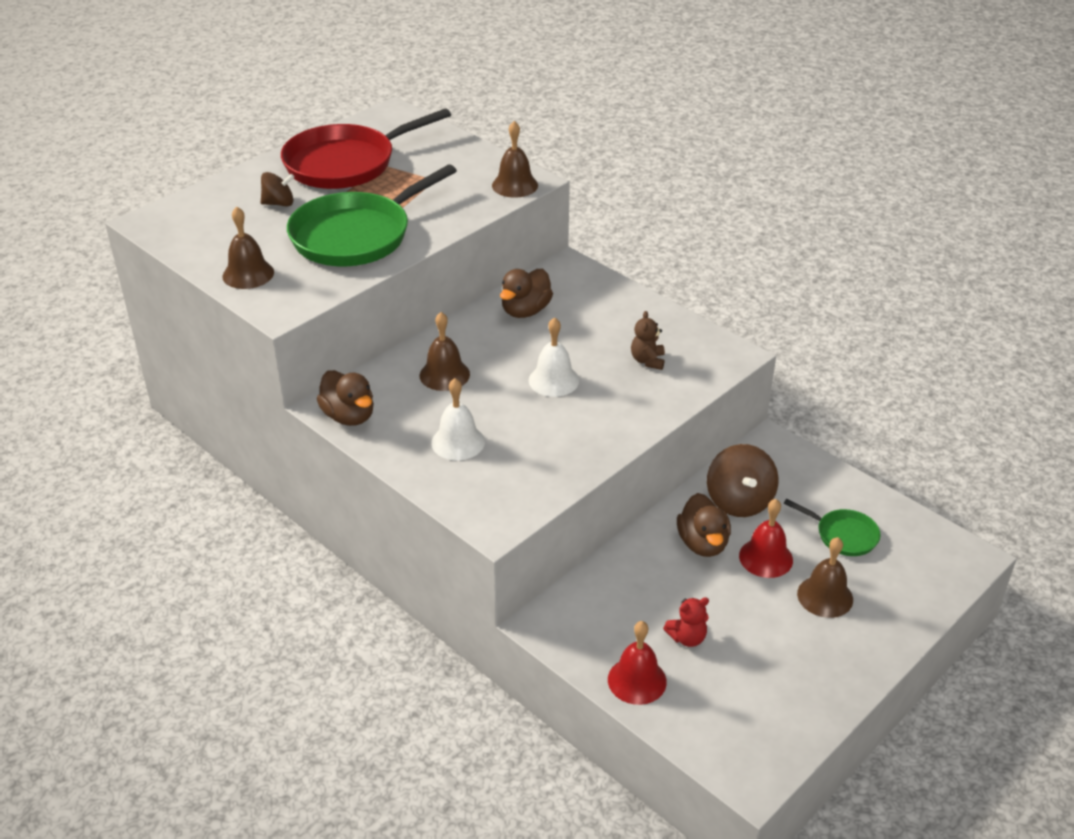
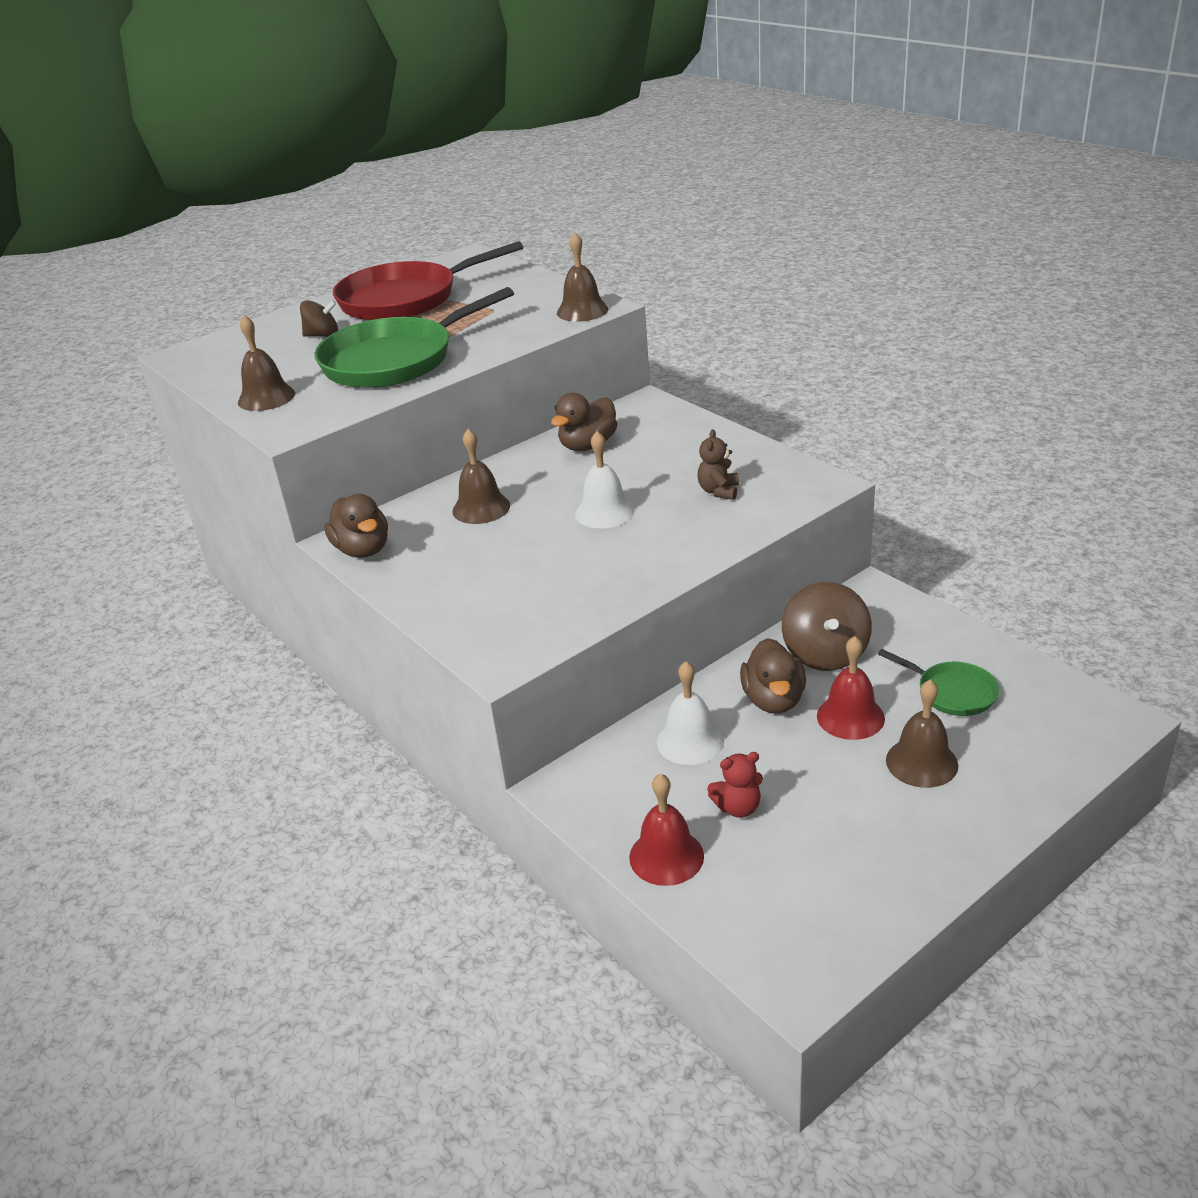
camera: 10 degrees right, 5 degrees down
(458, 442) = (479, 575): white bell -> white bell (690, 741)

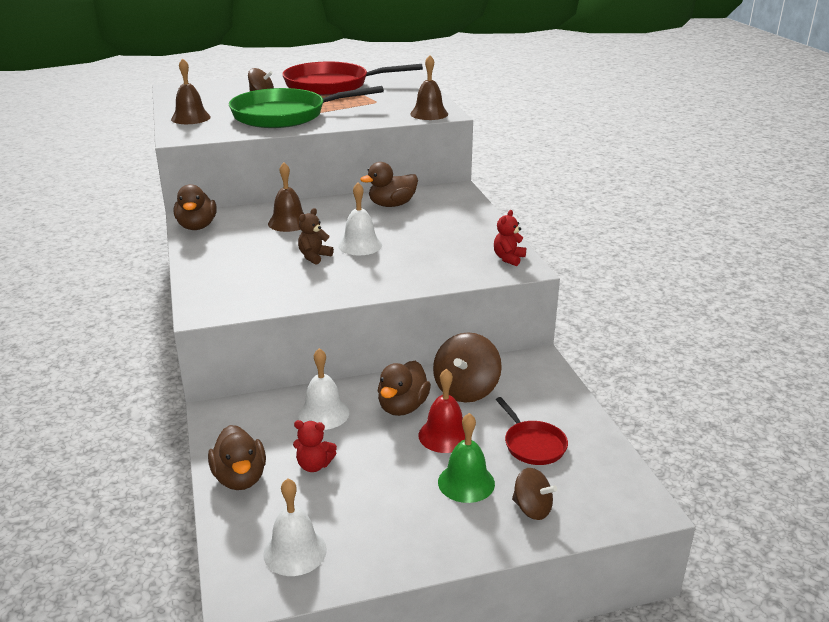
camera: 20 degrees right, 5 degrees down
(666, 856) = (240, 478): red bell -> brown duck
(719, 491) = (446, 253): brown teddy bear -> brown teddy bear (314, 257)
(796, 476) = (508, 258): none -> red teddy bear
(811, 915) = (295, 551): none -> white bell
(921, 762) = (466, 482): brown bell -> green bell
(952, 692) = (532, 444): green pan -> red pan
(1014, 765) = (532, 509): none -> brown spinning top

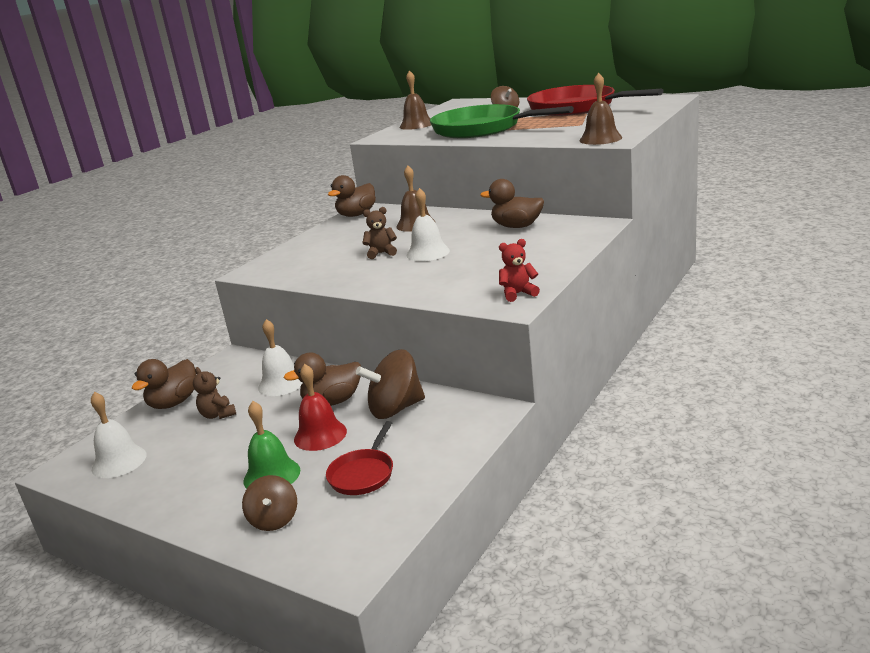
camera: 50 degrees right, 5 degrees down
(314, 465) = (218, 415): red teddy bear -> brown teddy bear

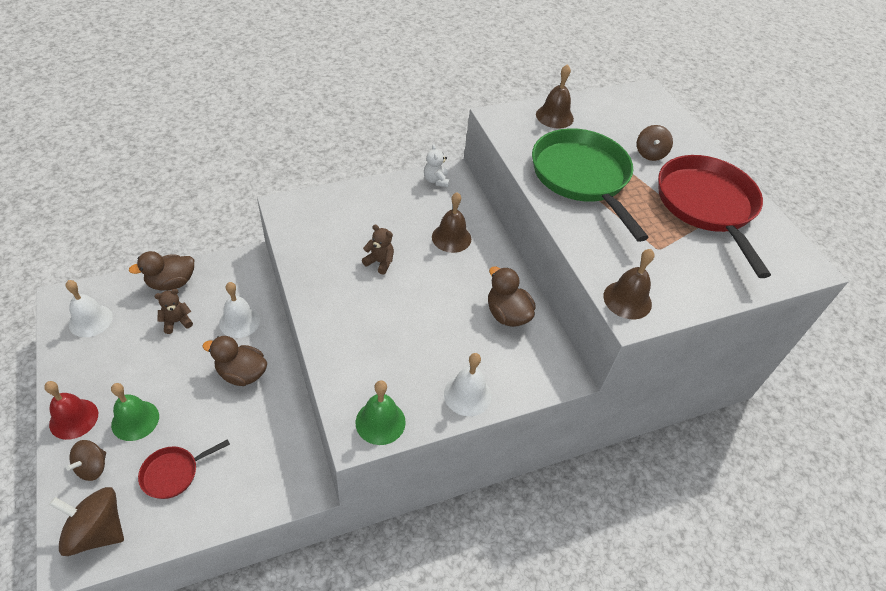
camera: 30 degrees right, 25 degrees up
(218, 415) = (177, 322): brown teddy bear -> brown teddy bear turned 60 degrees clockwise
(320, 435) = (198, 405): red bell -> red bell (74, 419)
(356, 215) = (436, 180): brown duck -> white teddy bear
(395, 409) = (262, 421): brown spinning top -> brown spinning top (97, 531)
(428, 253) = (405, 293): white bell -> white bell (467, 395)
(518, 294) = (380, 422): red teddy bear -> green bell

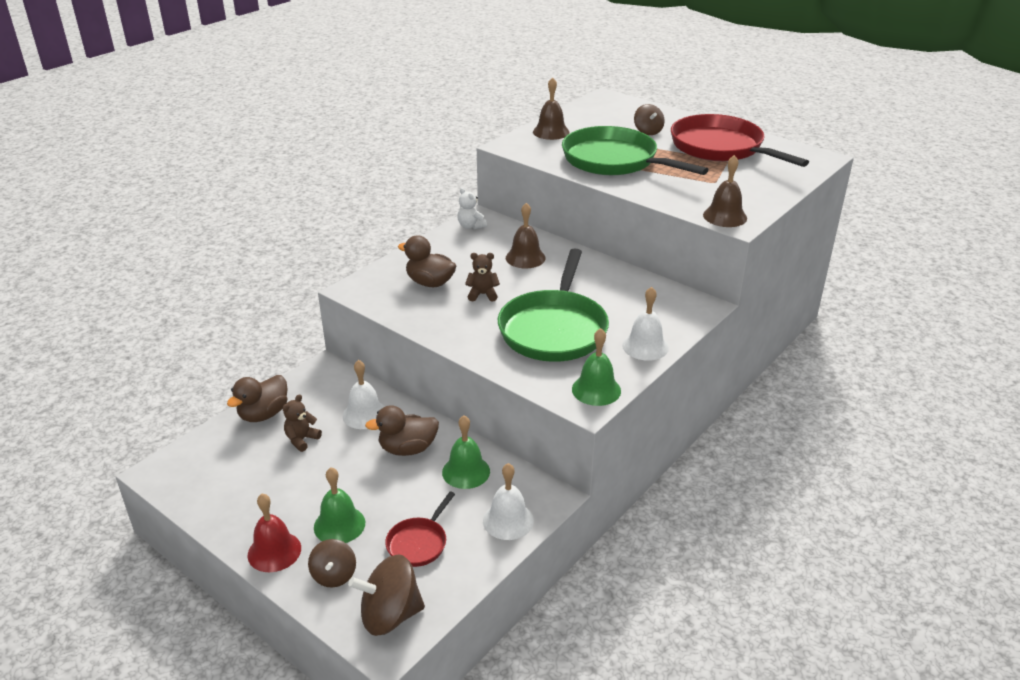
camera: 25 degrees left, 15 degrees down
(90, 320) = (208, 475): white bell -> white bell (508, 520)
(265, 422) = (466, 471): none -> green bell
(405, 332) = (554, 329): none -> green pan
(507, 314) = (622, 288): brown duck -> brown duck (430, 283)

